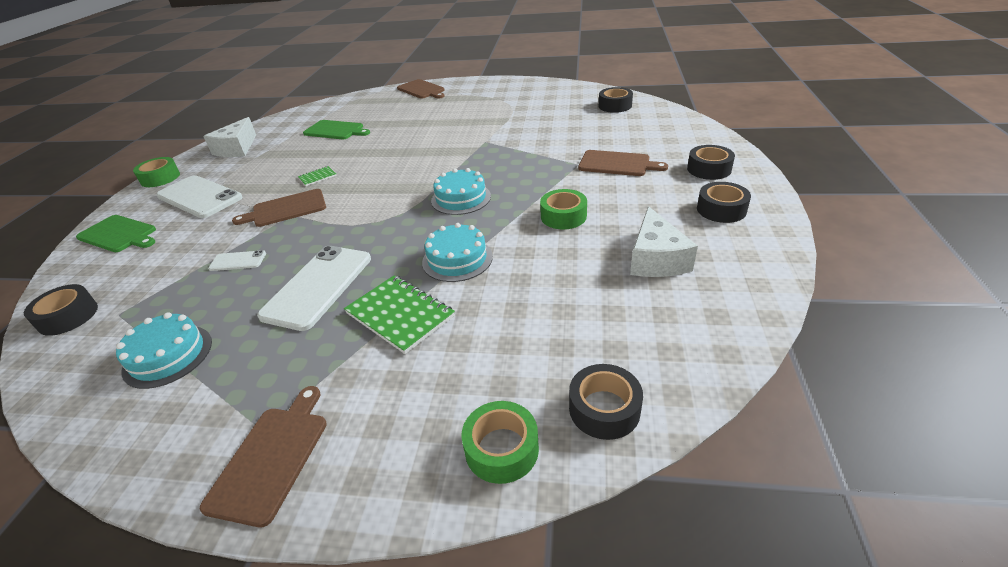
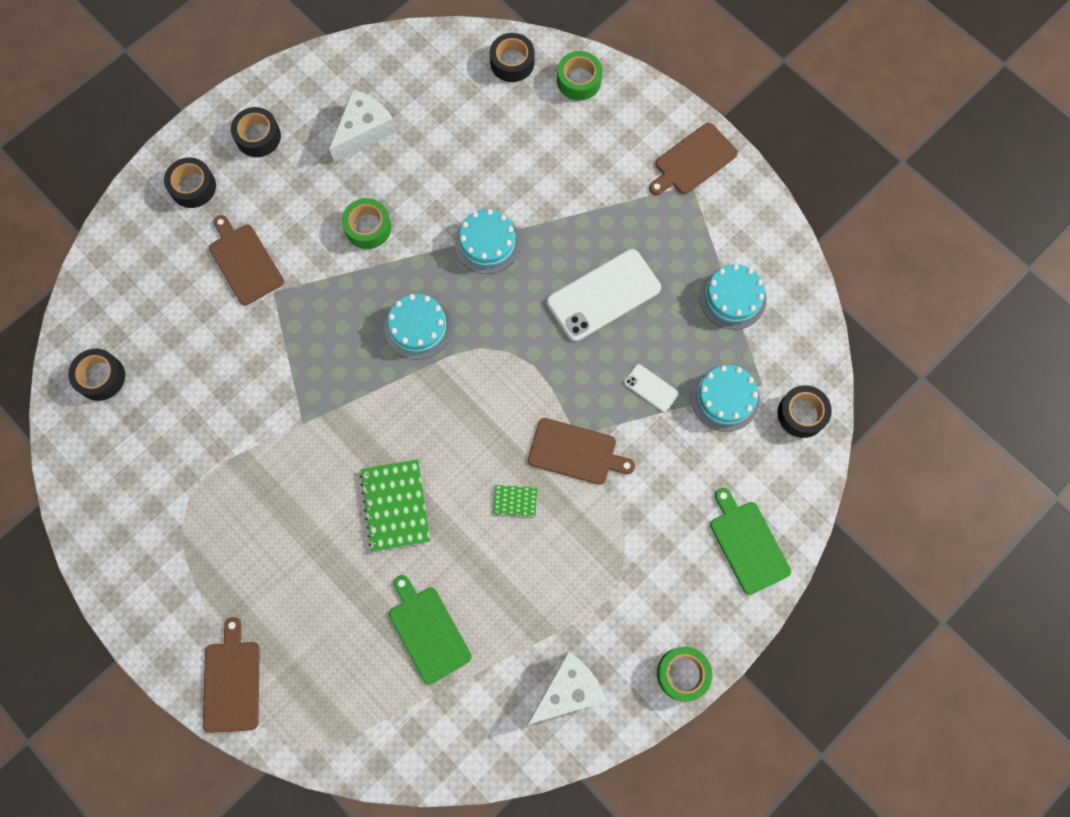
camera: 145 degrees left, 35 degrees up
(158, 288) = (725, 398): none -> turquoise cake
(199, 197) = (650, 567): white phone -> none
(400, 315) = (566, 215): green notebook -> green notebook (395, 506)

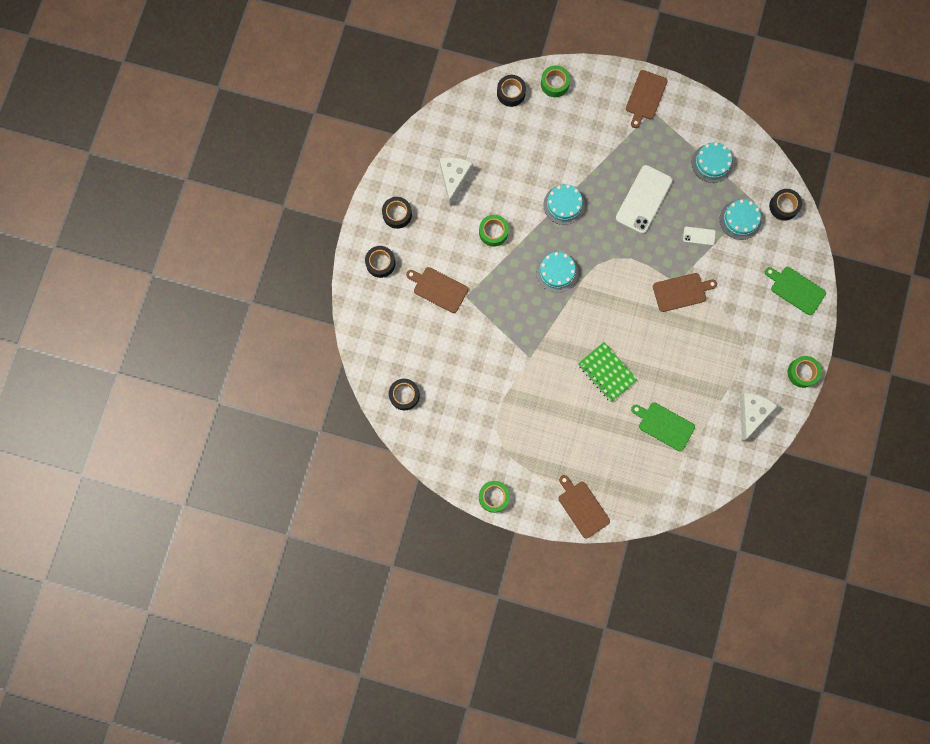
camera: 30 degrees left, 5 degrees up
(120, 590) = (493, 497): none -> green tape
(515, 501) = (666, 335): green notebook -> none

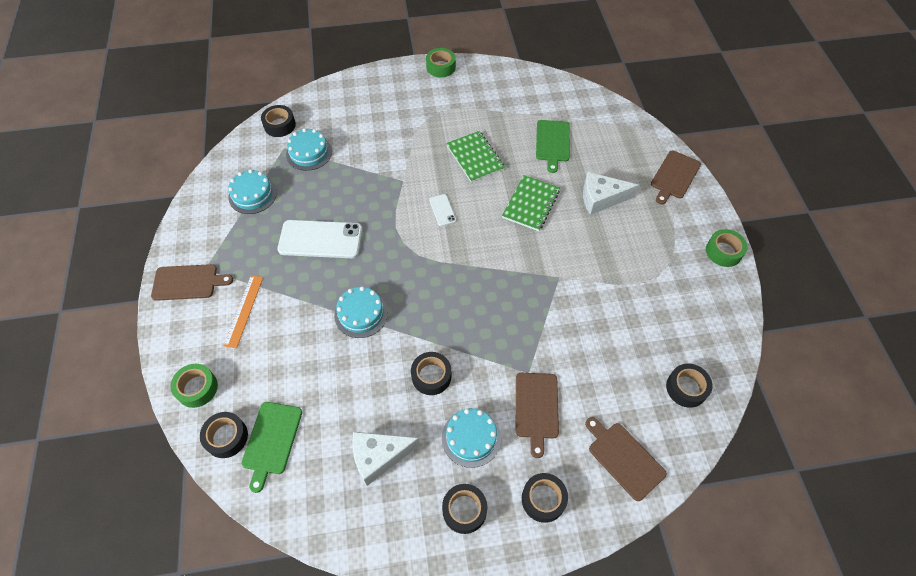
camera: 115 degrees left, 20 degrees down
(493, 232) = (431, 376): green tape -> black tape
(557, 272) = (447, 289): turquoise cake -> turquoise cake (471, 438)
(603, 128) = (244, 310): none -> orange ruler
(676, 351) = (475, 158): none -> green notebook
(681, 292) = (410, 173): brown cutting board -> brown cutting board (624, 458)
(699, 236) = (342, 179): white phone -> white phone (442, 210)
(751, 413) = (499, 88): white cheese -> white cheese (601, 198)
(796, 289) = (363, 93): green cutting board -> green cutting board (271, 441)

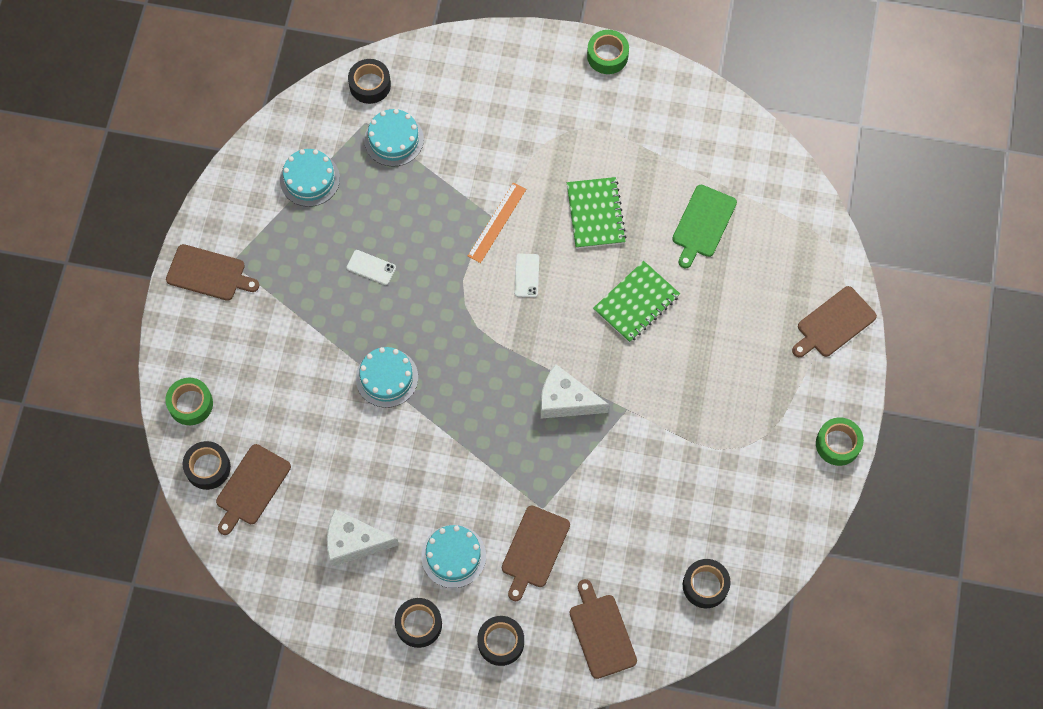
camera: 20 degrees right, 10 degrees up
(244, 310) = (261, 330): orange ruler -> orange ruler (496, 222)
(271, 441) = (251, 487): green cutting board -> brown cutting board
(320, 239) = (371, 267): white phone -> white phone, size x0.47
(431, 376) = (437, 476): black tape -> none
(601, 198) = (726, 324): white cheese -> white cheese (565, 400)

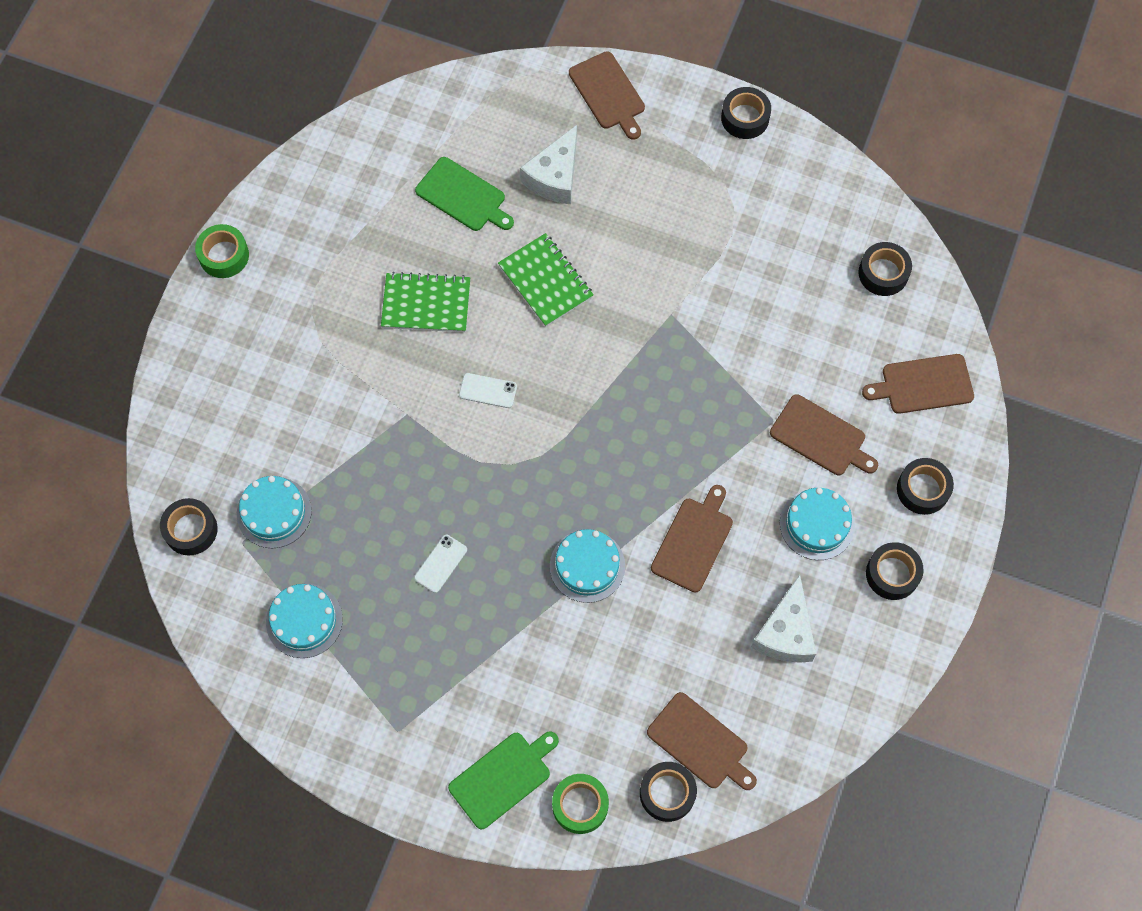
camera: 80 degrees left, 0 degrees up
(205, 344) = (503, 777): none -> green cutting board
(209, 273) = (407, 762): brown cutting board -> brown cutting board (693, 541)
(496, 222) = (412, 412): orange ruler -> none
(565, 400) = (650, 375): white cheese -> white cheese (555, 176)
(838, 444) = (745, 118): green tape -> black tape

